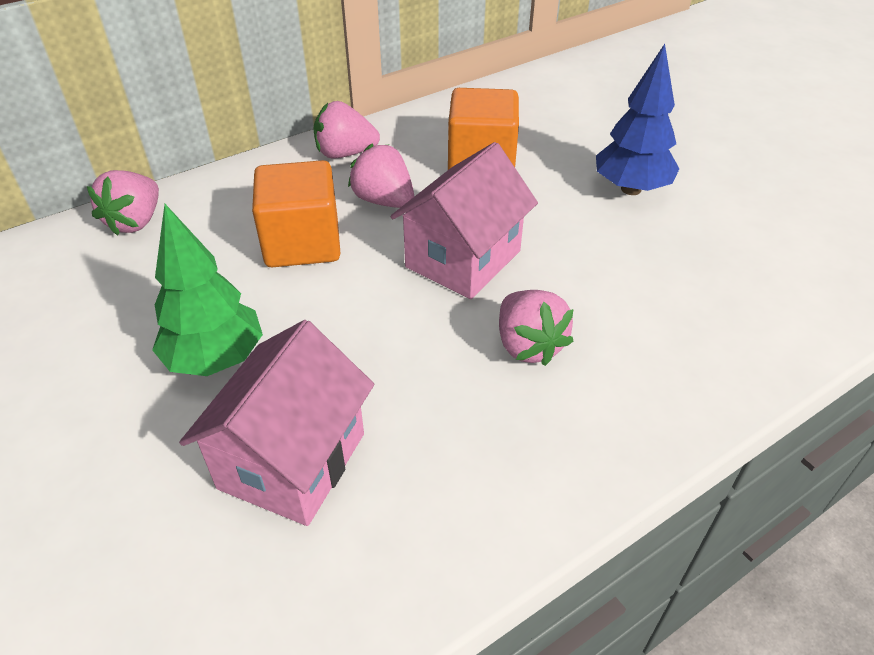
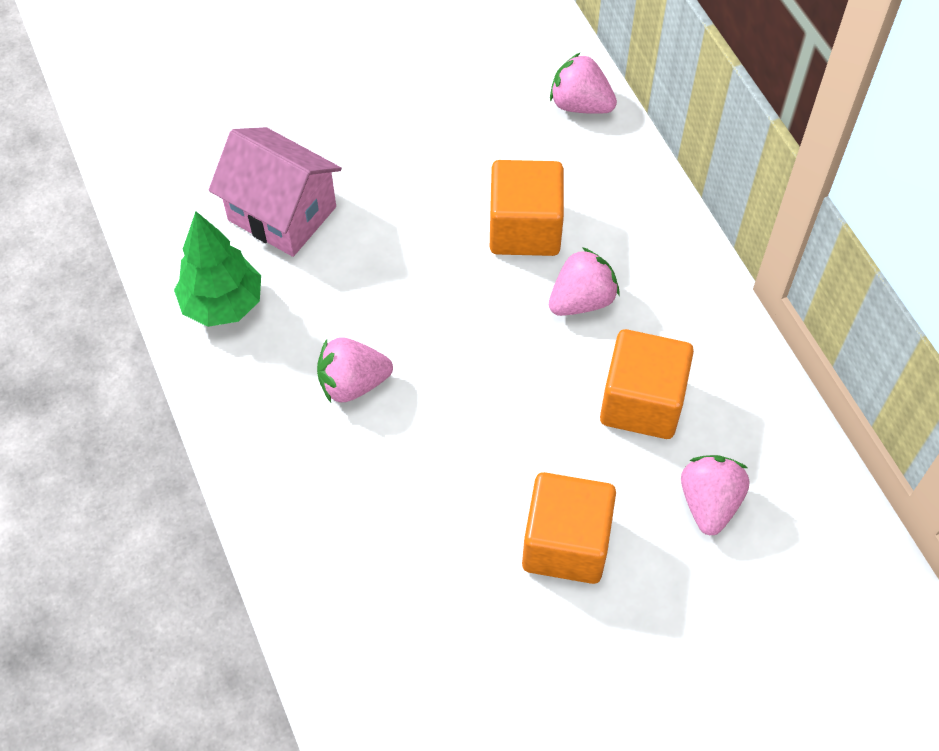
camera: 100 degrees right, 15 degrees up
(215, 359) = (391, 168): green tree -> green tree (223, 304)
(345, 153) = (676, 273): pink strawberry -> pink strawberry (709, 503)
(463, 259) = (476, 354): pink house -> none
(631, 189) = (566, 543): blue tree -> orange cube

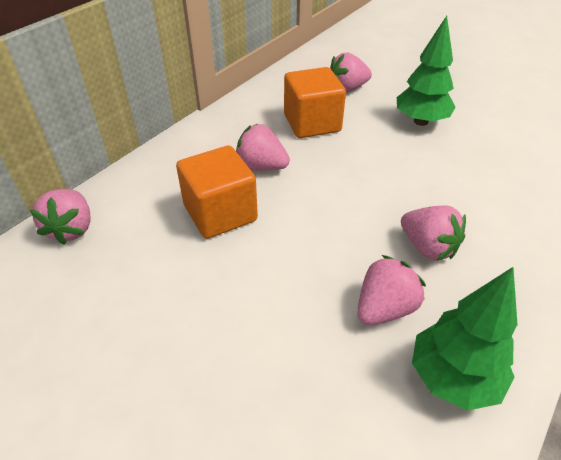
camera: 120 degrees left, 15 degrees down
(282, 213) = (320, 389): pink house -> none
(315, 299) = (384, 308): none -> pink strawberry
(566, 543) = (420, 121): orange cube -> green tree

